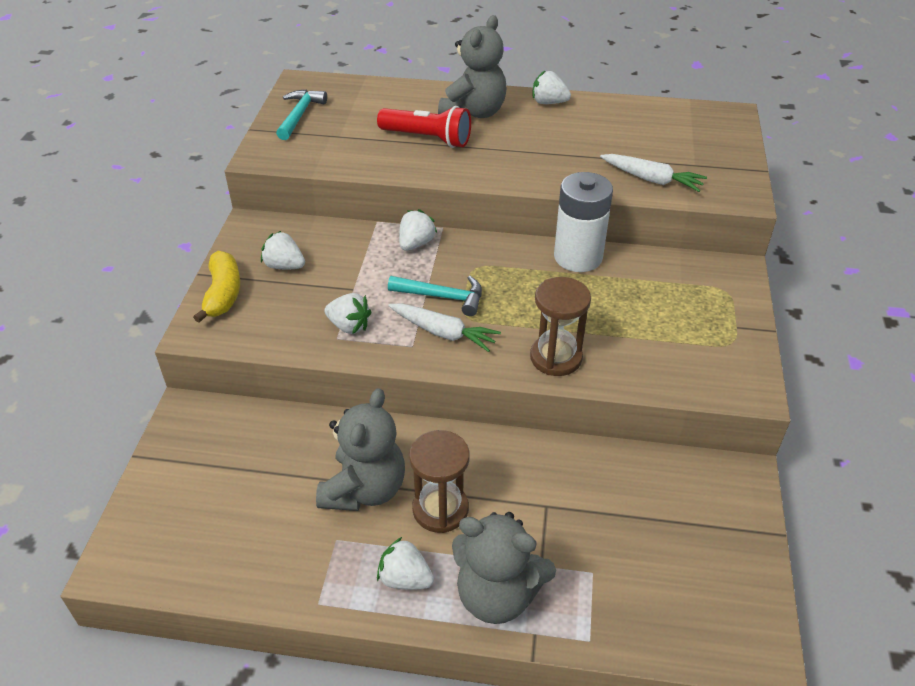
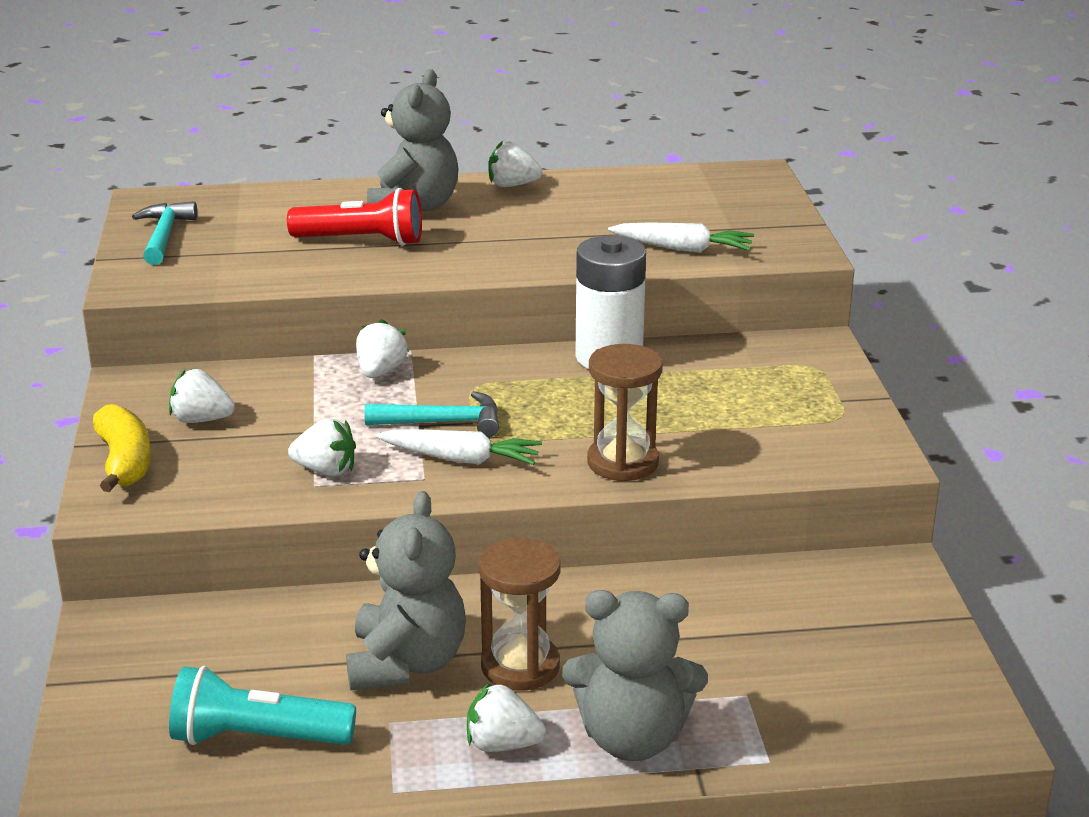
camera: 15 degrees left, 15 degrees down
(246, 533) = (257, 738): none -> turquoise flashlight

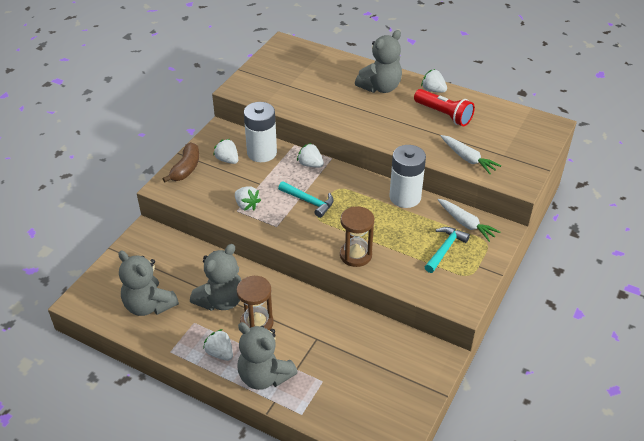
camera: 35 degrees right, 15 degrees up
(125, 462) = (186, 168): yellow banana -> brown banana
(164, 236) = (272, 66): turquoise hammer -> turquoise hammer (445, 249)
(257, 738) = (149, 305): turquoise flashlight -> grey teddy bear
(261, 387) = (262, 153): none -> white battery
(362, 241) = (341, 99): red flashlight -> red flashlight (444, 114)
(380, 372) = (310, 164): white strawberry -> white strawberry turned 105 degrees counterclockwise
(461, 459) = (298, 223): white carrot -> white carrot (466, 224)

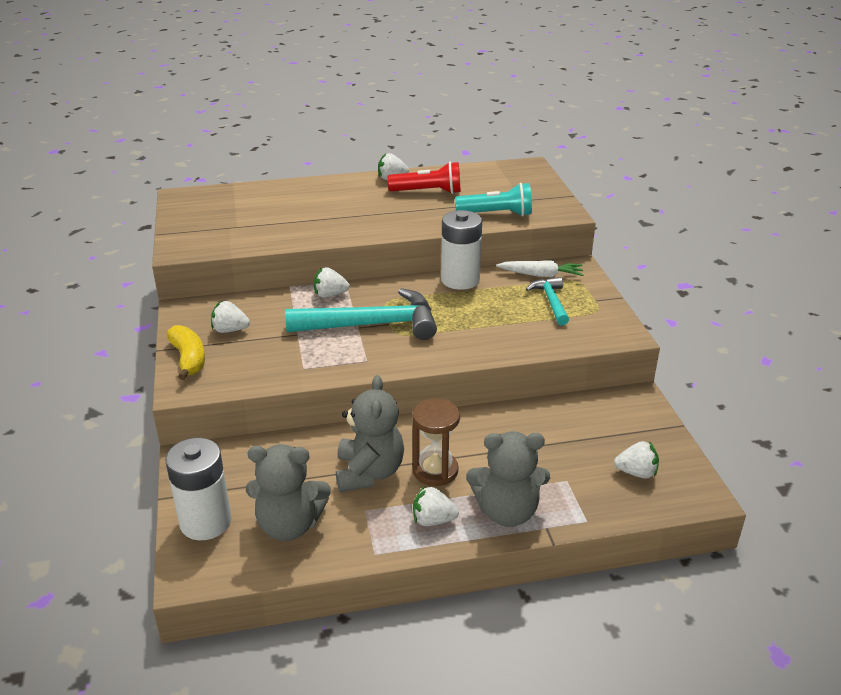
camera: 40 degrees left, 10 degrees down
(186, 168) = (189, 359): brown banana -> yellow banana
(247, 205) = (308, 358): white strawberry -> white strawberry (636, 473)
(262, 153) = (262, 307): white battery -> white battery (205, 522)
(308, 201) = (371, 325): turquoise hammer -> turquoise hammer, size x1.89
(355, 255) = (479, 345): brown hourglass -> none
(380, 87) = (337, 194): grey teddy bear -> none
(468, 158) = (496, 214): white carrot -> turquoise flashlight

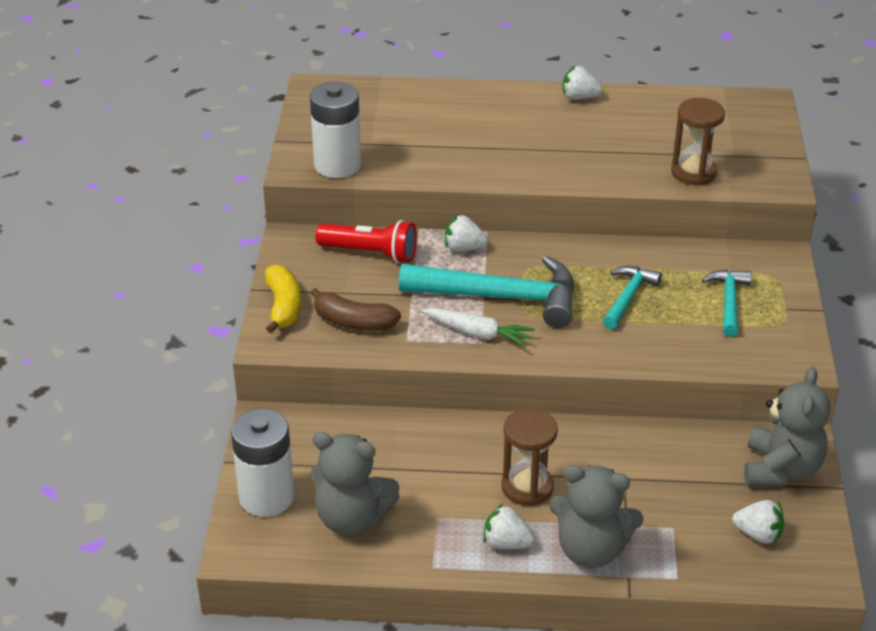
camera: 15 degrees right, 5 degrees up
(230, 330) = (337, 277): white strawberry -> none
(254, 362) = (354, 322): none -> brown banana
(369, 472) = (453, 475): grey teddy bear -> grey teddy bear (781, 470)
(428, 192) = (618, 125): red flashlight -> red flashlight (370, 253)
(460, 280) = (627, 252): white battery -> white battery (337, 165)
(473, 310) = (628, 297): none -> turquoise hammer
(496, 214) = (693, 172): turquoise flashlight -> brown hourglass
(541, 275) = (731, 262): white carrot -> white carrot (478, 333)

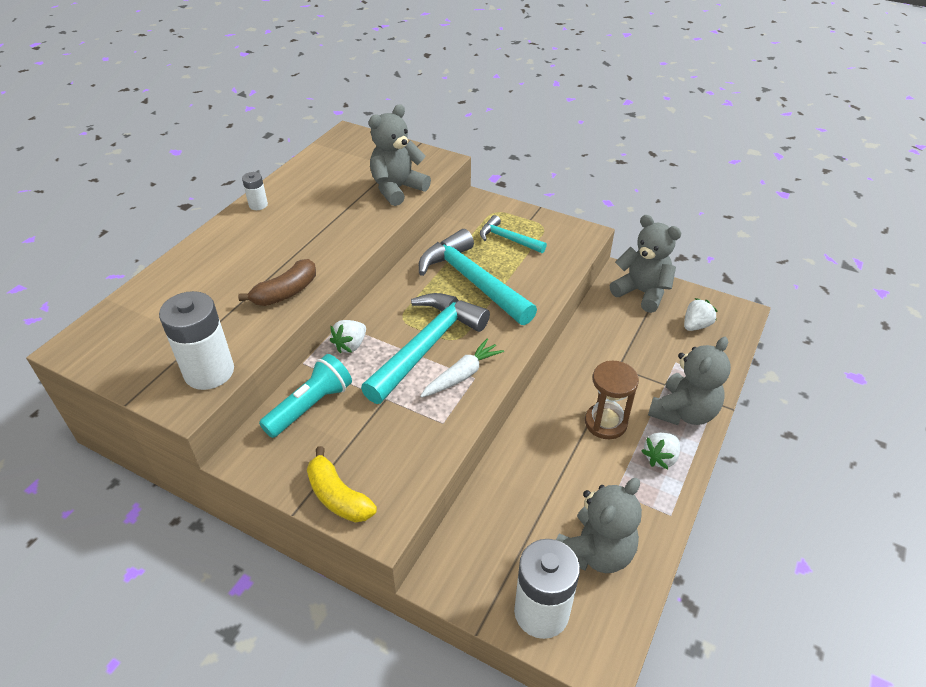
camera: 65 degrees left, 5 degrees up
(283, 306) = (338, 496): yellow banana -> yellow banana turned 150 degrees counterclockwise
(354, 322) = (396, 450): brown banana -> brown banana (286, 292)
(370, 253) = (310, 406): red flashlight -> turquoise flashlight
(579, 97) = (258, 205): white strawberry -> white battery
(628, 297) = (473, 281): turquoise hammer -> turquoise hammer, size x1.89
(693, 172) = (397, 189): brown hourglass -> grey teddy bear

